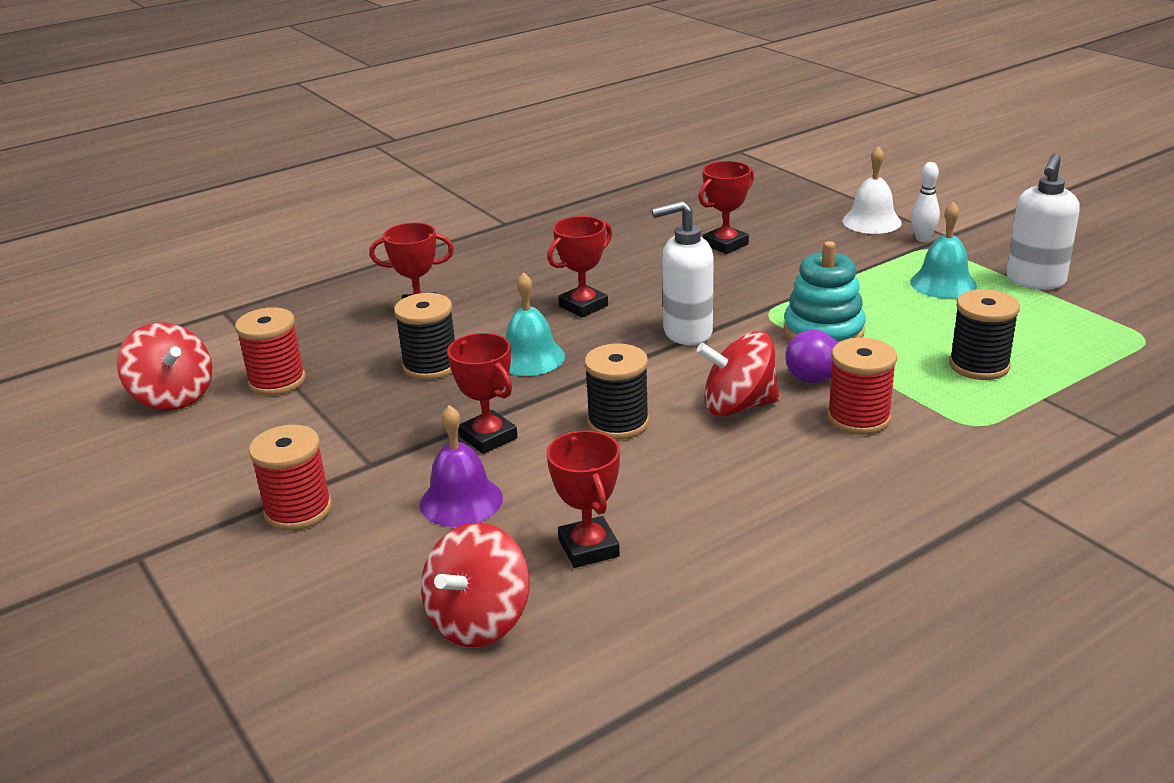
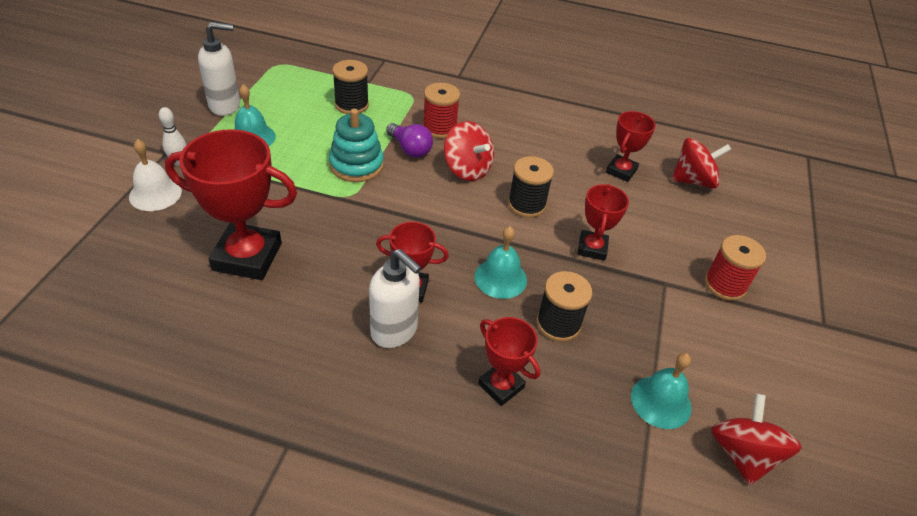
camera: 135 degrees left, 15 degrees up
(277, 381) = (661, 402): red spool -> turquoise bell
(461, 501) = (645, 228): purple bell -> none
(686, 333) = (405, 220): white soap dispenser -> white soap dispenser (394, 331)
(725, 244) = (247, 257): red trophy -> red trophy, size x1.79

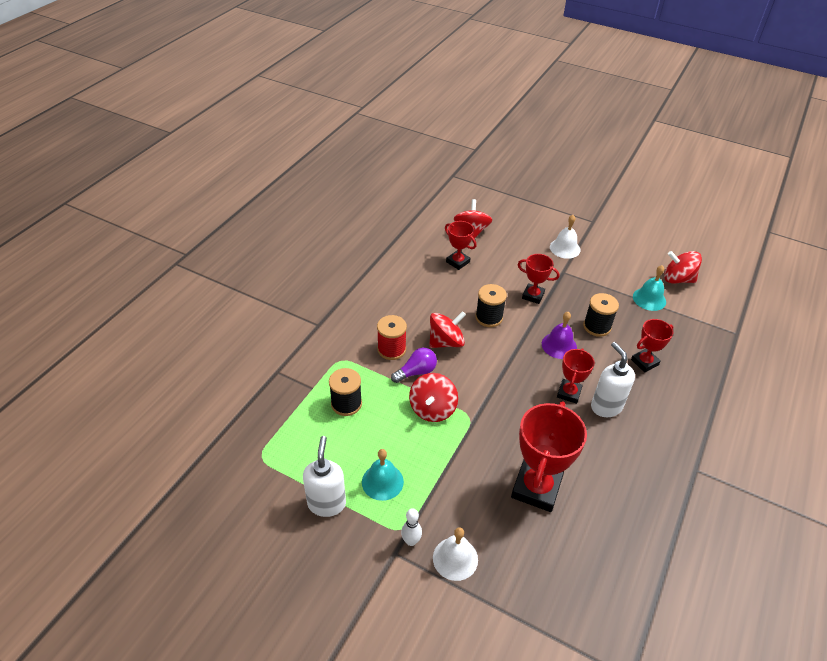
camera: 75 degrees left, 0 degrees up
(356, 165) = (432, 409): turquoise stacking toy -> red spinning top
(394, 331) = (606, 406): white soap dispenser -> white soap dispenser turned 75 degrees counterclockwise
(500, 278) = (559, 345): turquoise bell -> purple bell
(725, 285) = (565, 248): red spool -> white bell

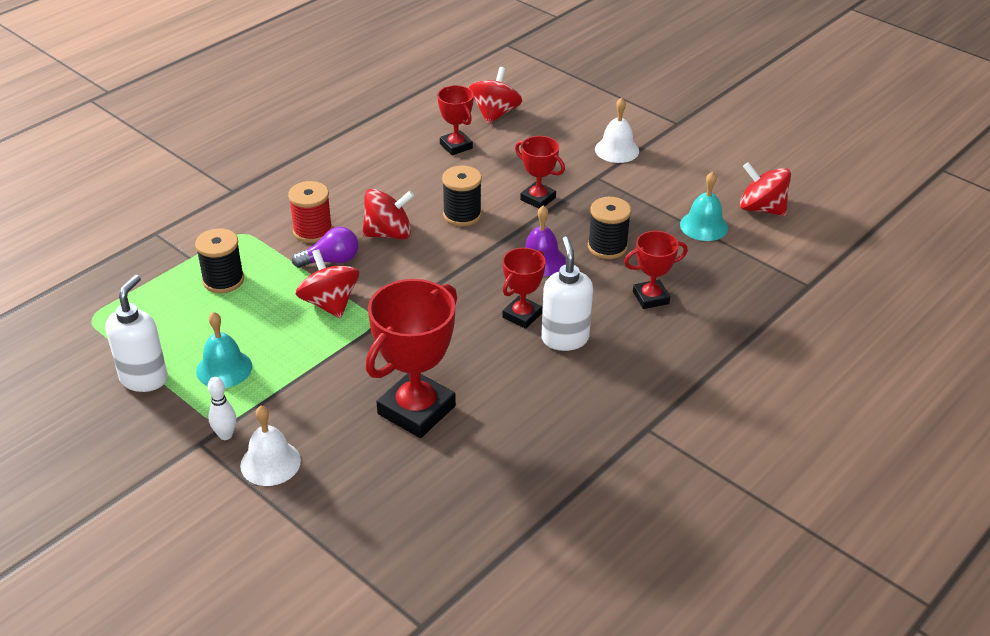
camera: 15 degrees right, 5 degrees down
(432, 409) = (330, 303): red spinning top -> red spinning top turned 120 degrees clockwise

